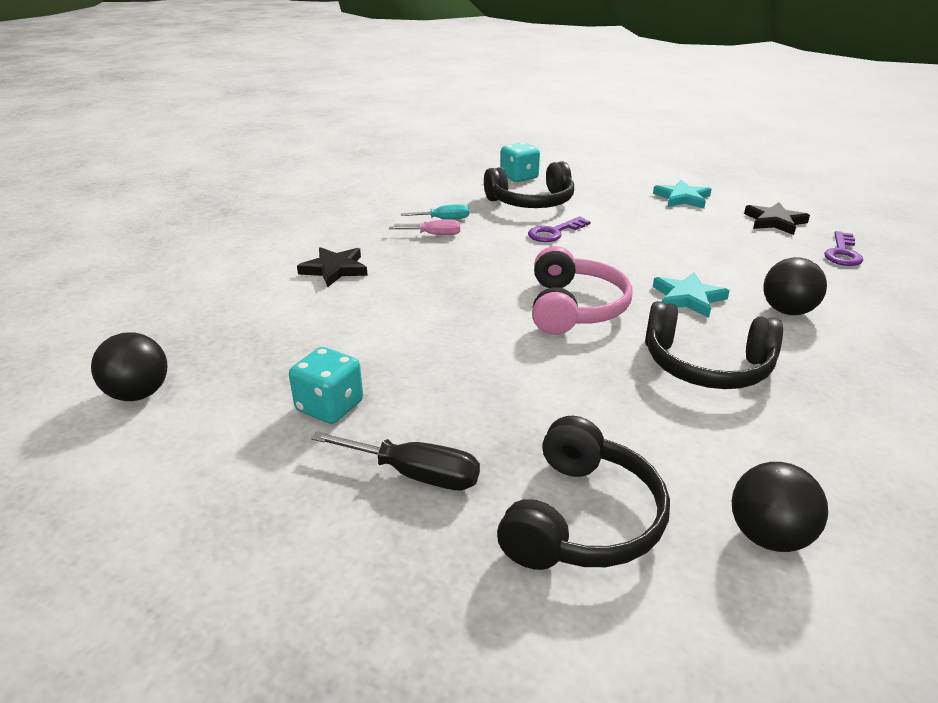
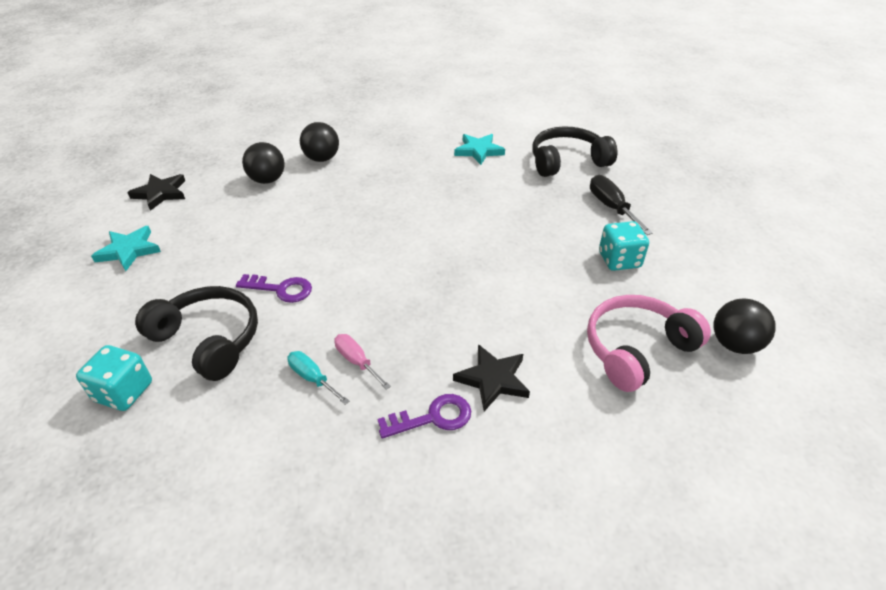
camera: 130 degrees left, 10 degrees up
(574, 307) = (404, 227): pink headphones -> pink headphones (637, 349)
(688, 298) = (341, 192): turquoise star -> turquoise star (479, 151)
(706, 365) = (416, 166): black headphones -> none
(768, 536) = (517, 128): black ball -> black ball (267, 180)
(842, 253) = (207, 158): purple key -> purple key (433, 417)

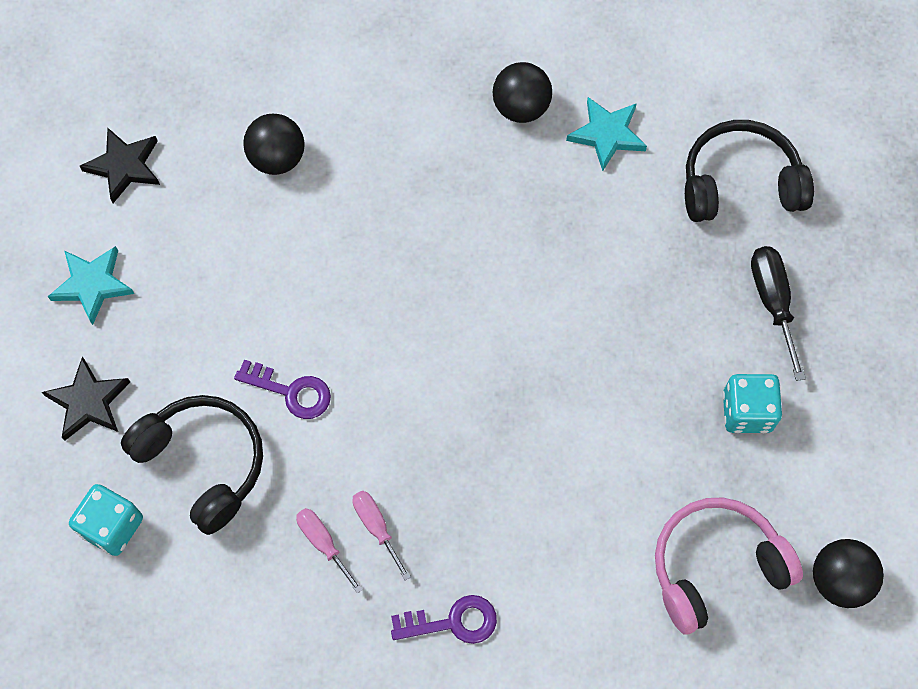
camera: 10 degrees right, 25 degrees up
(312, 378) = (323, 543): turquoise screwdriver -> pink screwdriver
(322, 159) = (361, 117): black ball -> black ball (521, 108)
(493, 379) = (531, 581): black star -> black star (88, 401)

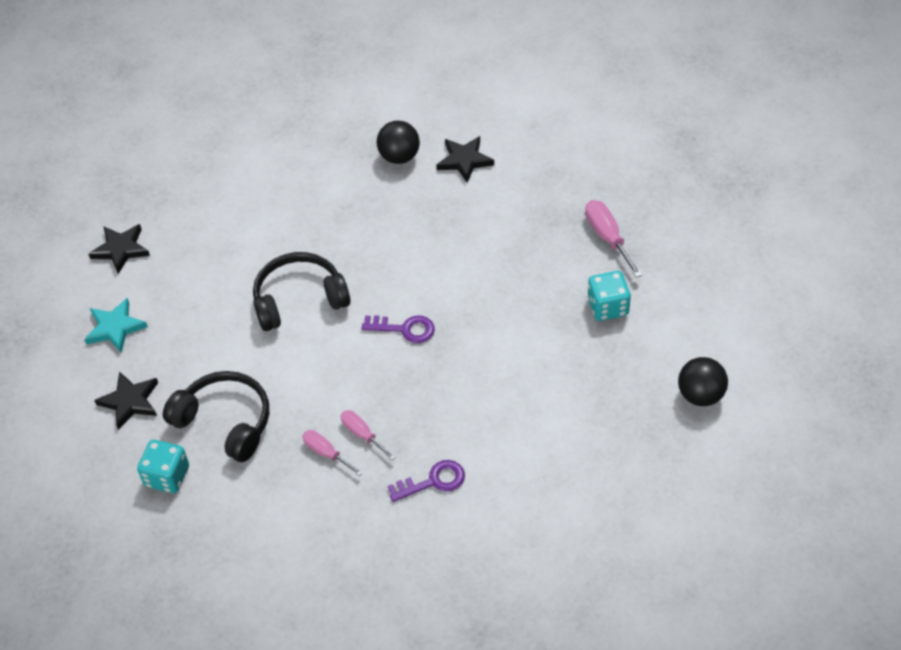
camera: 10 degrees left, 15 degrees down
(277, 158) = (232, 222): black ball -> none
(291, 391) = (278, 363): purple key -> purple key (404, 329)
(607, 134) = (464, 160): turquoise star -> black star
(715, 567) = (612, 406): pink headphones -> none
(740, 184) = (565, 171): black headphones -> black headphones (299, 299)
(772, 302) = (607, 237): black screwdriver -> pink screwdriver

